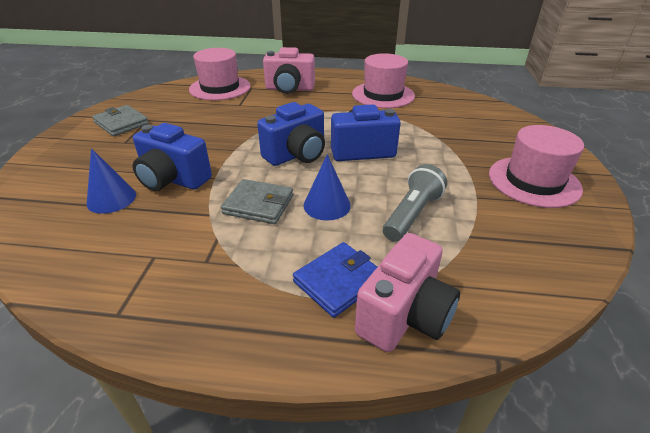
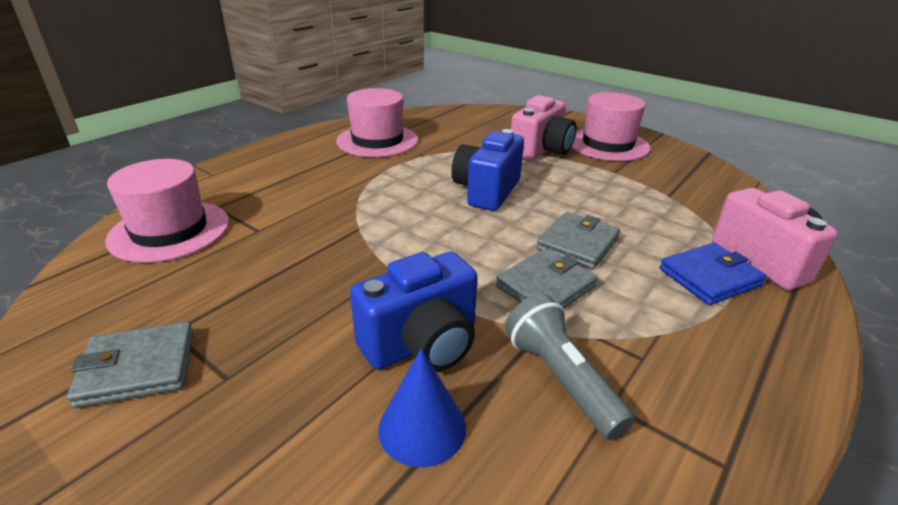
camera: 60 degrees left, 5 degrees down
(289, 89) = (271, 183): pink camera -> pink camera (541, 151)
(297, 155) = (455, 230): blue camera -> none
(327, 205) = (578, 244): blue cone -> grey wallet
(339, 281) = (710, 277): blue wallet -> blue wallet turned 75 degrees clockwise
(412, 214) = (623, 207): grey flashlight -> grey flashlight (560, 379)

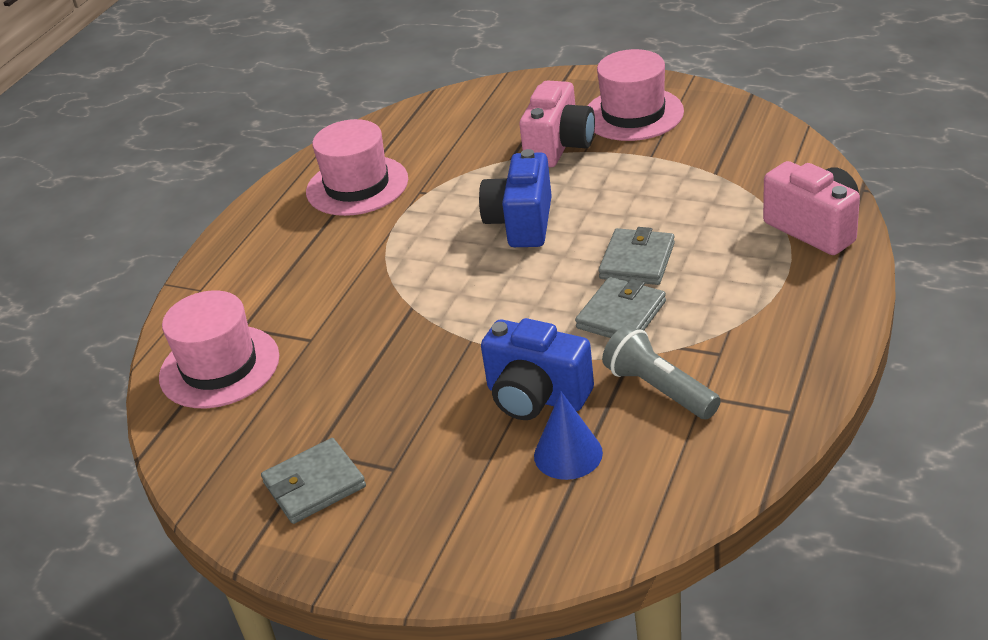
camera: 10 degrees left, 5 degrees up
(422, 344) = (536, 397): blue camera -> blue camera turned 75 degrees clockwise
(710, 277) = (766, 261): blue wallet -> none

